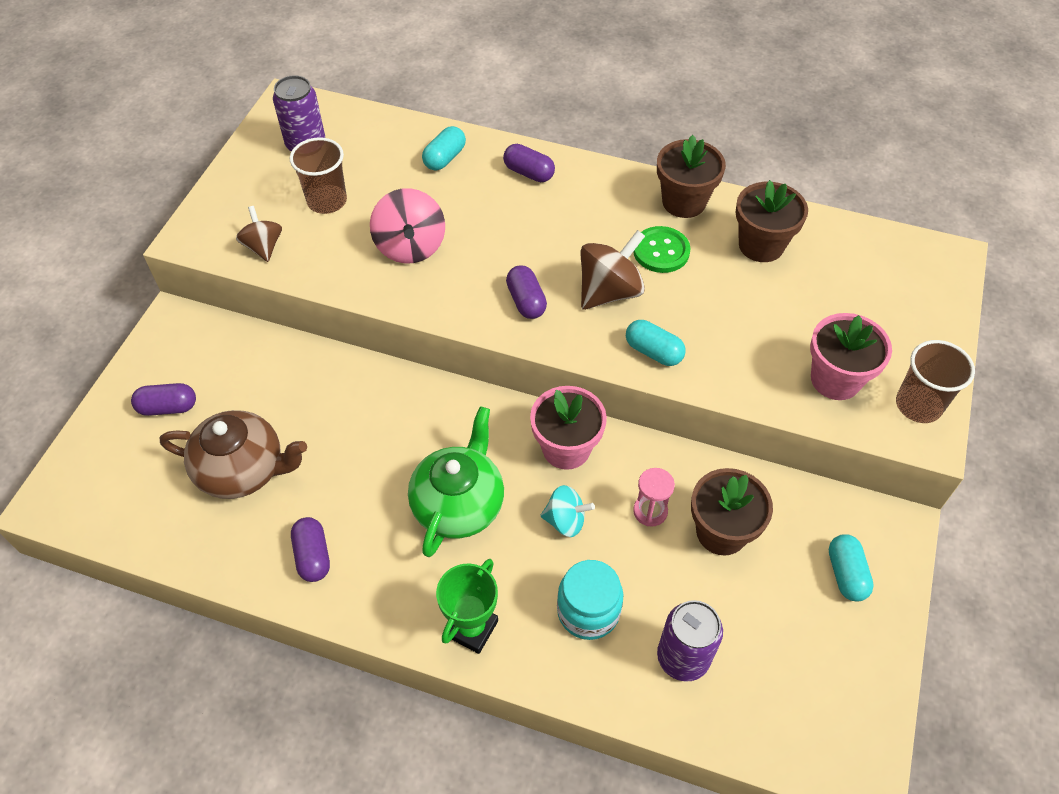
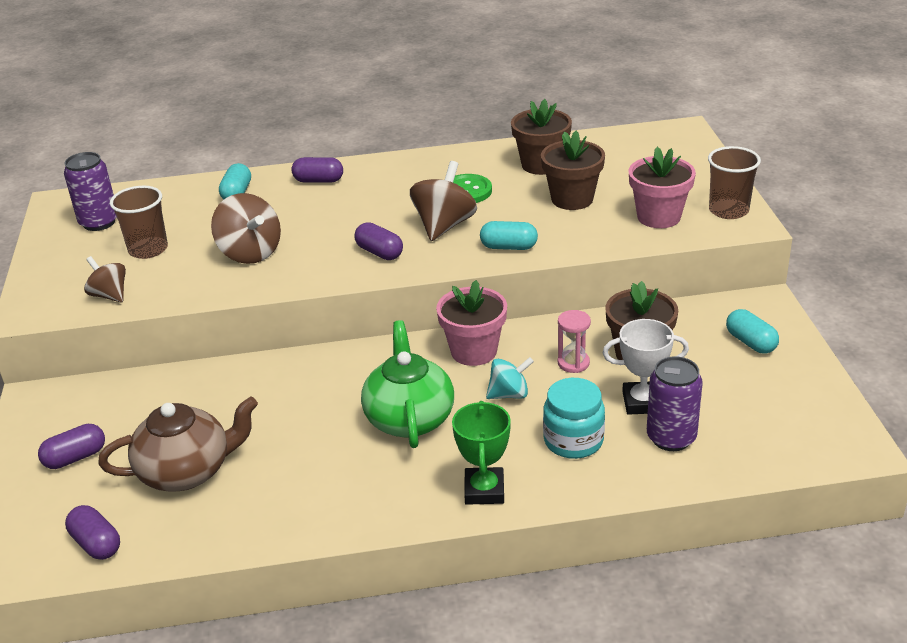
camera: 25 degrees left, 20 degrees down
(313, 556) = (301, 502): purple capsule -> purple capsule (96, 544)
(410, 247) = (250, 253): pink spinning top -> brown spinning top
(684, 202) = (461, 160): brown flower pot -> brown flower pot (572, 199)
(684, 597) = (642, 402): none -> white trophy

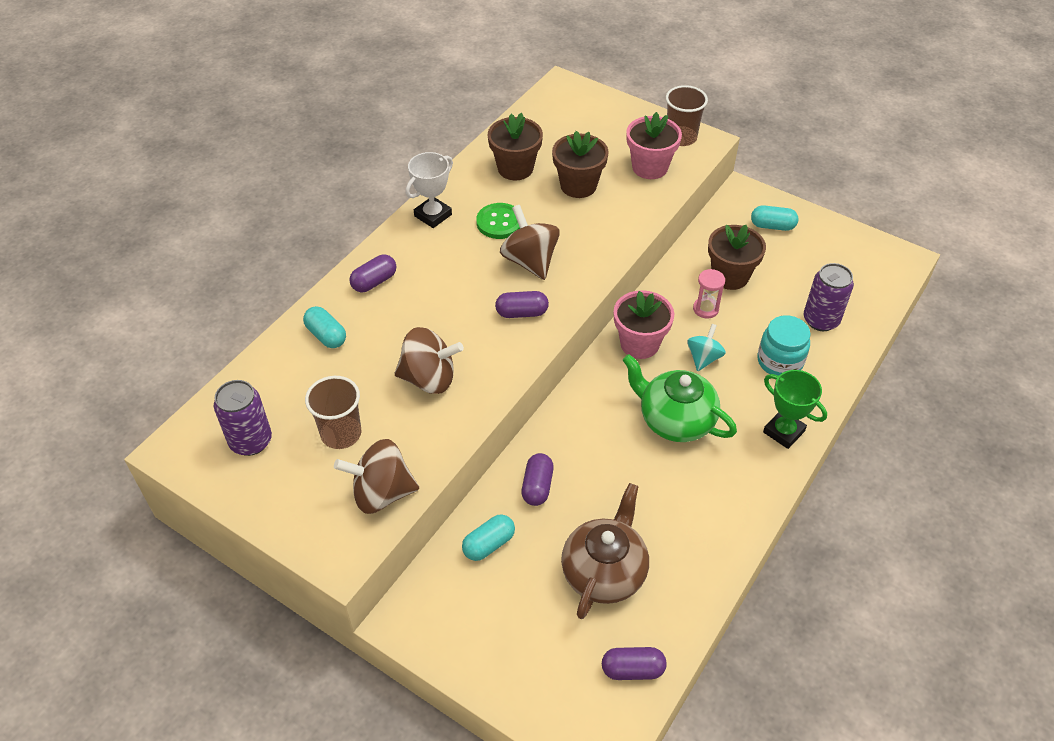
camera: 50 degrees left, 15 degrees up
(75, 457) = (514, 632): purple capsule -> purple capsule (537, 486)
(109, 295) = (381, 493): brown spinning top -> brown spinning top, size x1.60
(509, 247) = (597, 250): turquoise capsule -> turquoise capsule (489, 544)
(642, 402) = (776, 308): white trophy -> white trophy (433, 215)

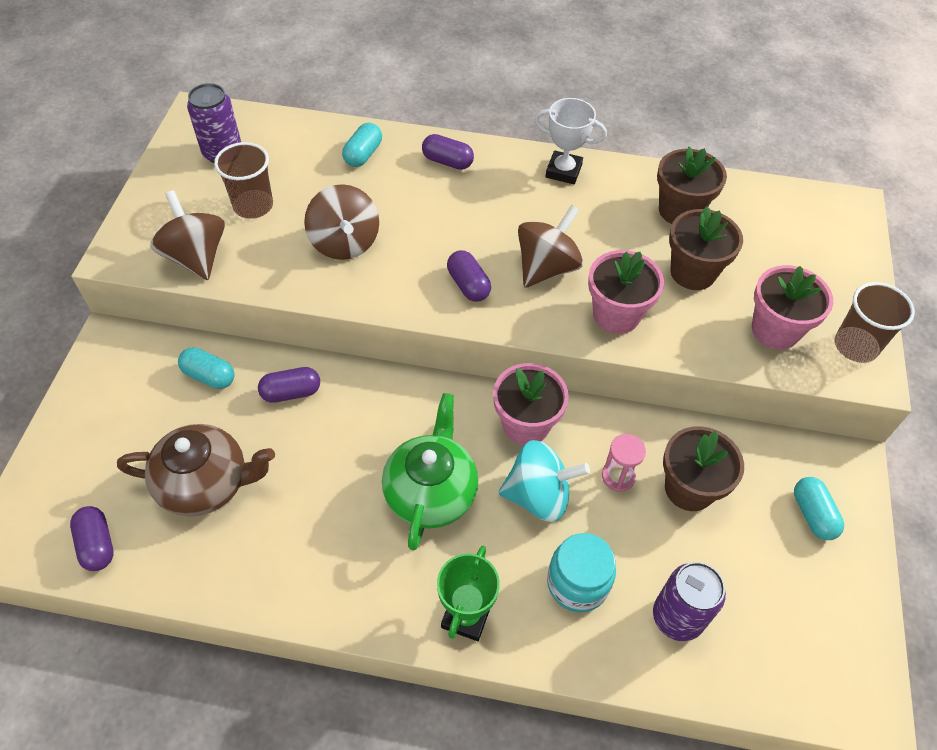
camera: 65 degrees right, 5 degrees up
(499, 222) = (588, 225): green button -> none
(596, 240) = (616, 315): none -> pink flower pot
(703, 358) = (538, 496): turquoise spinning top -> turquoise spinning top, size x1.60

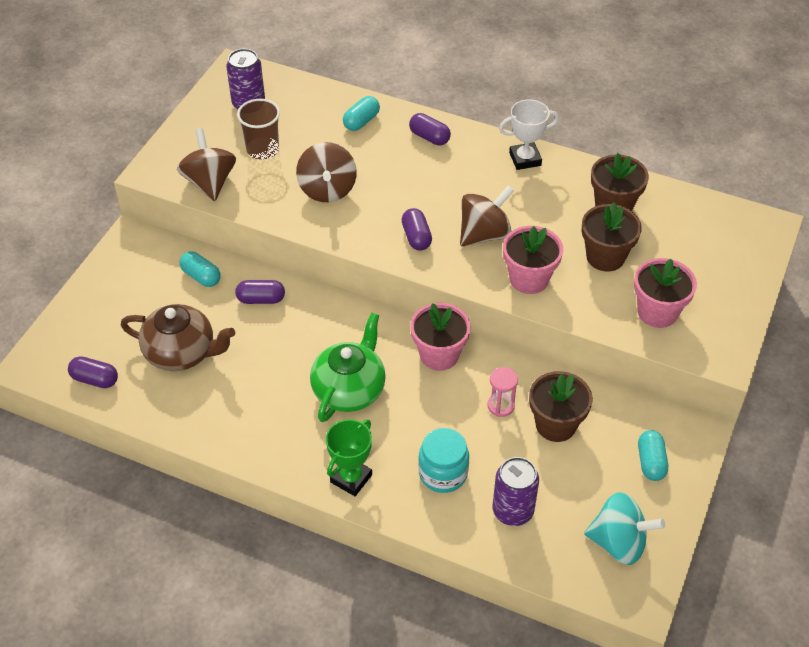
camera: 15 degrees right, 5 degrees down
(97, 544) = (95, 379): purple capsule -> purple capsule turned 60 degrees counterclockwise
(538, 496) = (432, 408): turquoise spinning top -> turquoise spinning top (619, 543)
(563, 171) = (525, 159): white trophy -> white trophy turned 45 degrees counterclockwise
(855, 346) = (721, 335): brown cup -> none

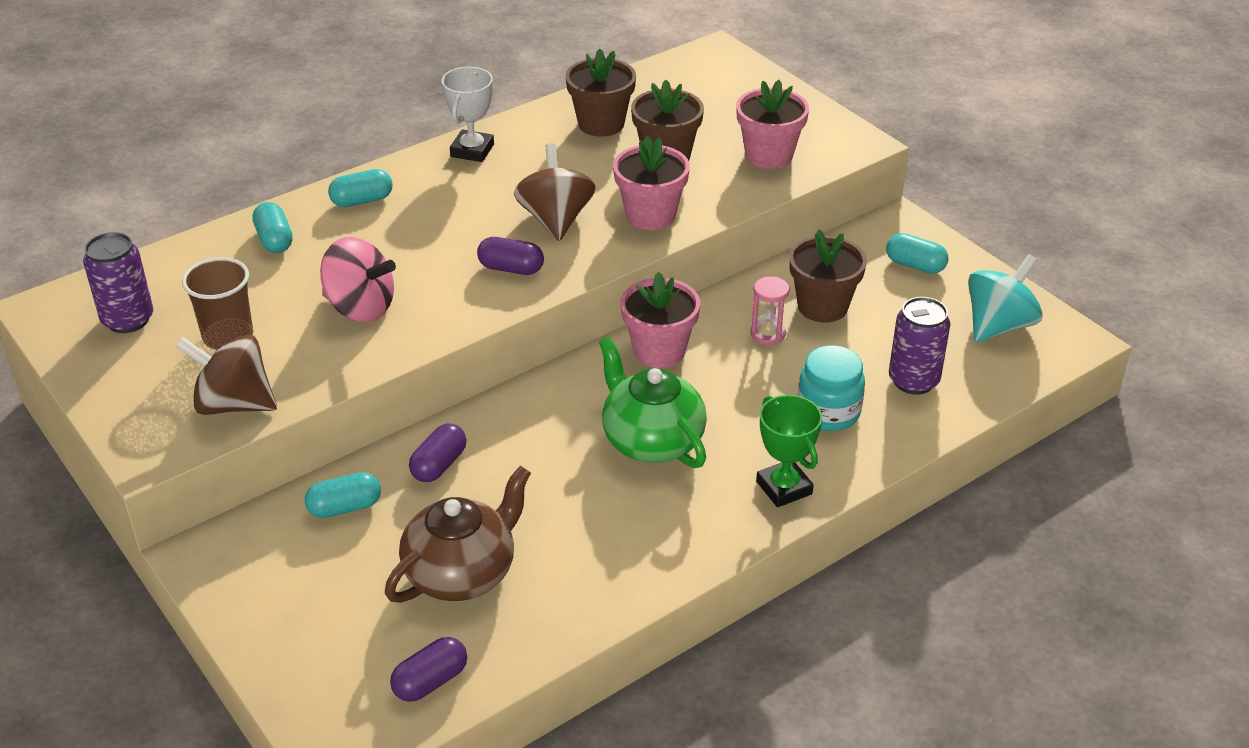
camera: 60 degrees left, 10 degrees down
(327, 189) = (360, 308): brown spinning top -> pink spinning top
(429, 137) = (362, 201): purple capsule -> turquoise capsule

